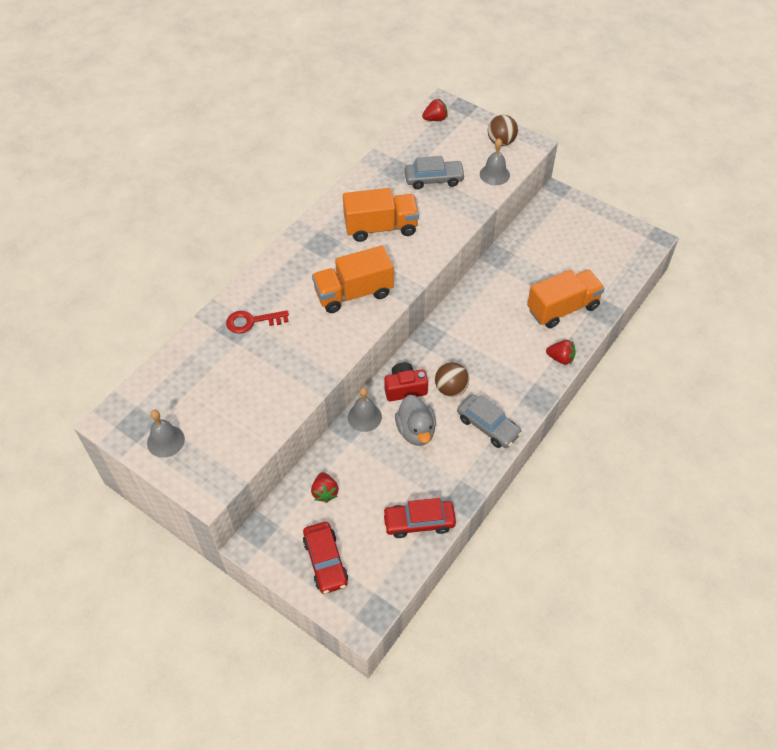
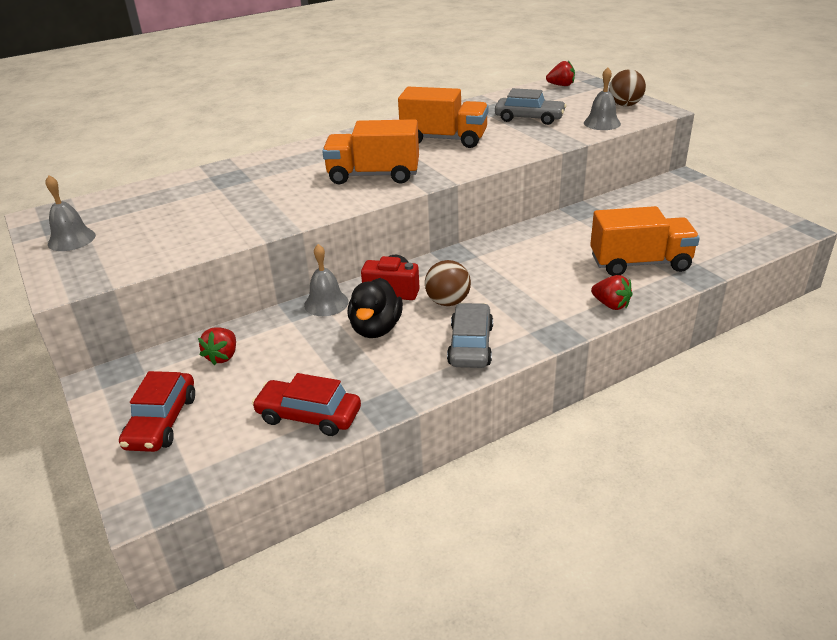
camera: 25 degrees right, 20 degrees down
(252, 321) = (250, 177): red key -> none
(416, 431) = (376, 329): grey duck -> black duck
(488, 426) = (470, 345): grey car -> grey car turned 150 degrees counterclockwise

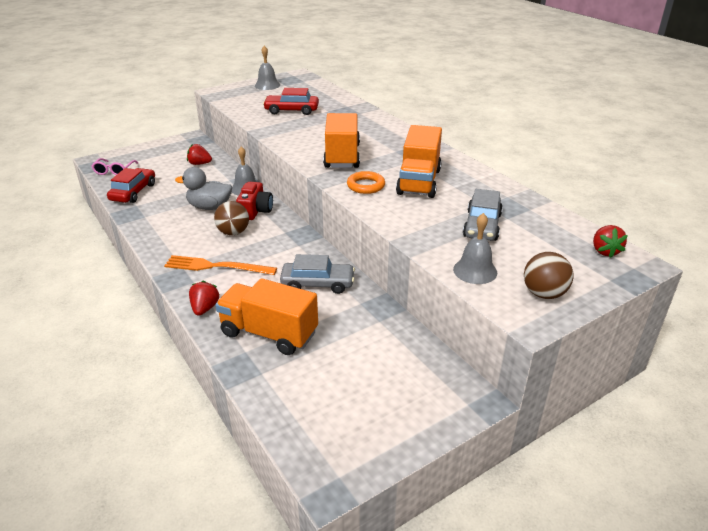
camera: 85 degrees right, 0 degrees up
(162, 422) = (150, 156): red car -> red car (291, 110)
(211, 459) = (114, 171): none -> pink glasses
(376, 329) = (209, 207): black duck -> grey duck
(451, 162) = (365, 186): none -> orange ring
(470, 345) = (176, 242): grey car -> grey car (317, 284)
(527, 306) = (216, 266): none -> orange fork
(611, 305) = (205, 308): red strawberry -> red strawberry turned 150 degrees clockwise
(640, 263) = (269, 333): orange truck -> orange truck turned 120 degrees clockwise

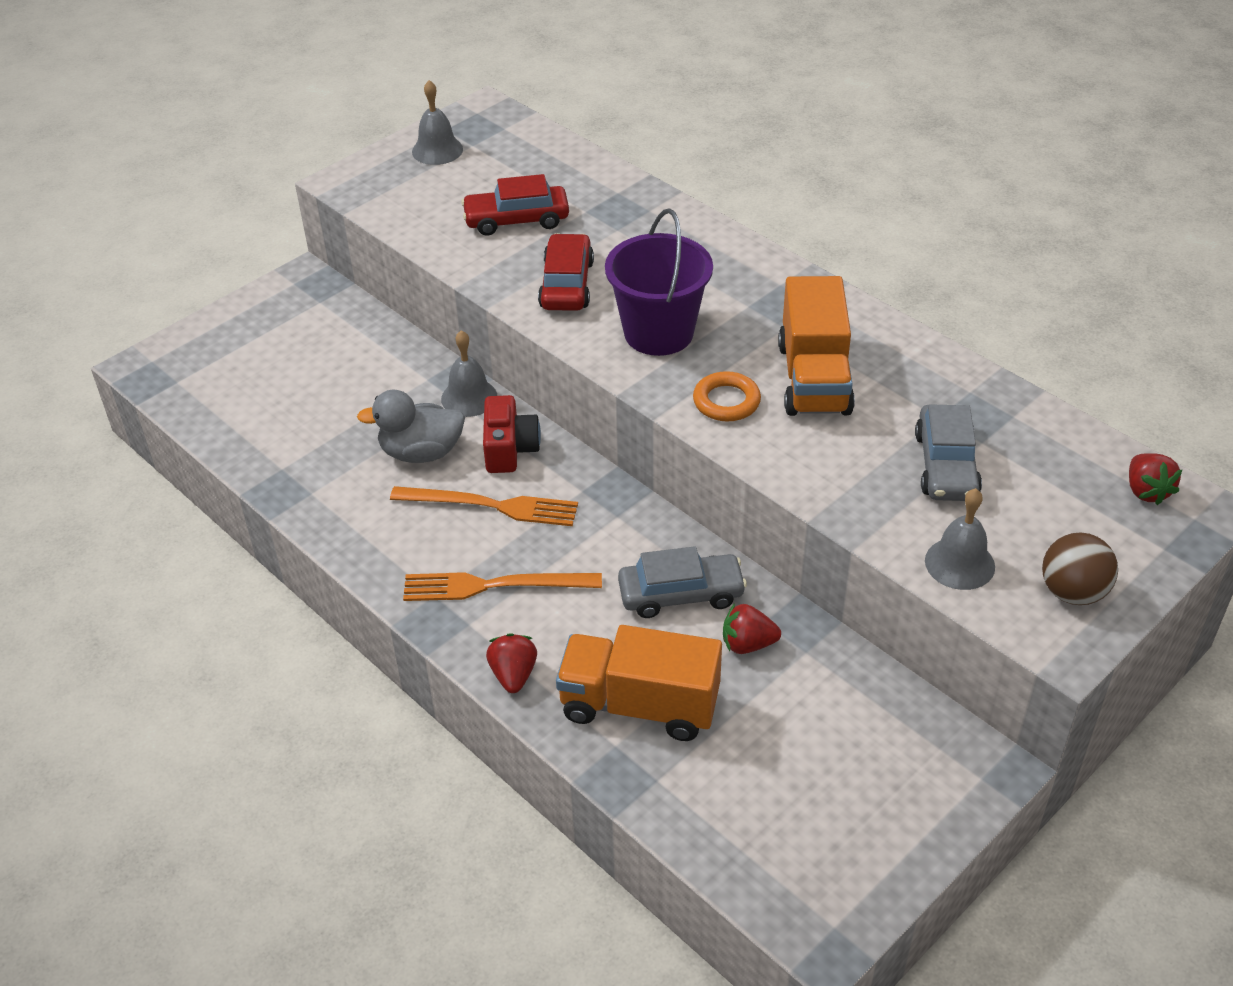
camera: 10 degrees left, 10 degrees up
(114, 171) = (194, 389): pink glasses -> none
(133, 192) = (260, 437): red car -> red car (567, 284)
(199, 164) = (352, 347): red strawberry -> red strawberry (747, 644)
(233, 232) = (491, 506): brown ball -> orange fork
(342, 156) = (658, 333): orange truck -> purple bucket

